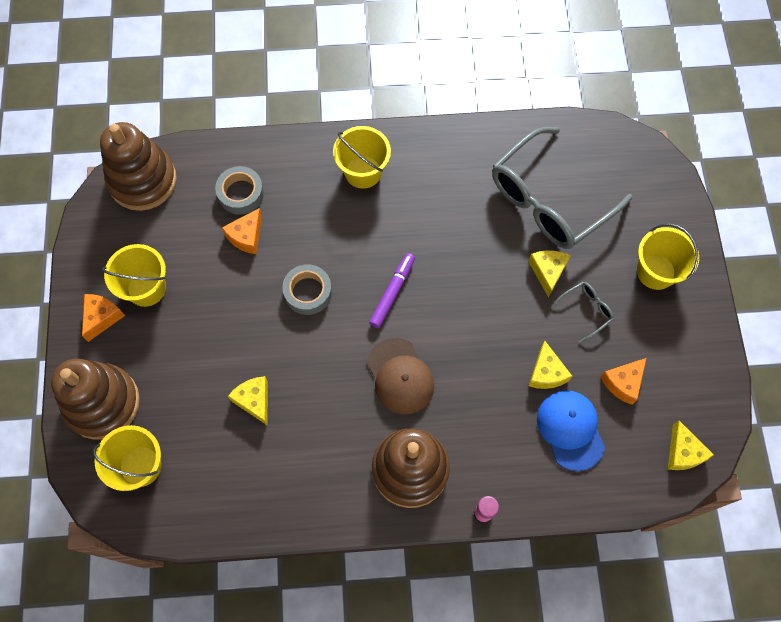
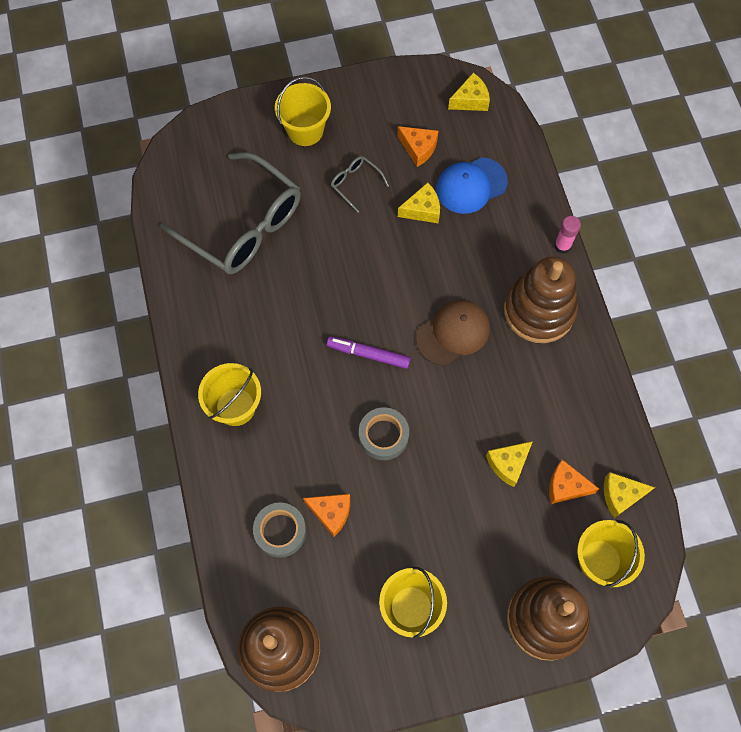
camera: 100 degrees left, 0 degrees up
(102, 317) = (454, 648): orange cheese -> orange cheese (566, 486)
(547, 272) = (321, 219): yellow cheese -> yellow cheese (620, 495)

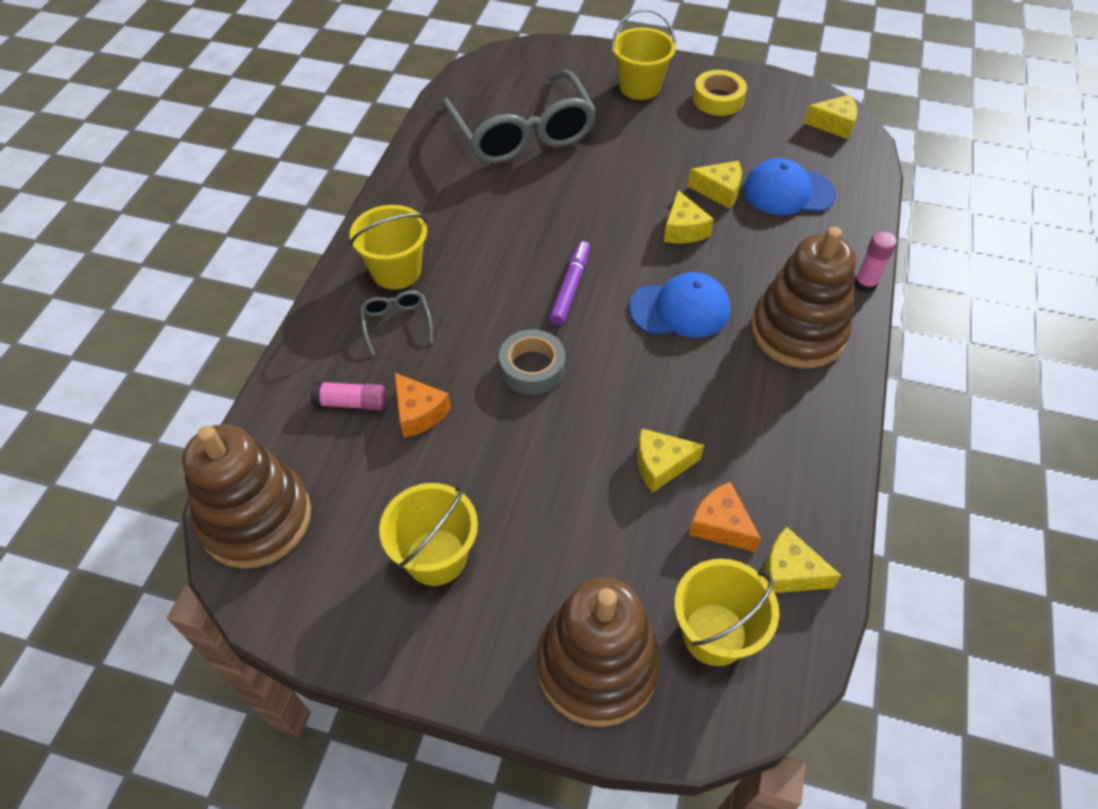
camera: 30 degrees right, 15 degrees down
(280, 531) = (351, 403): grey tape -> pink glue stick
(355, 183) = (661, 144): grey glasses -> grey glasses (396, 323)
(368, 354) = (570, 287): purple marker -> purple marker turned 60 degrees clockwise
(372, 115) = (718, 99): none -> yellow tape
(417, 260) = (683, 229): none -> yellow cheese
(418, 148) = (749, 142): orange cheese -> none
(453, 333) = (680, 309): brown cap -> blue cap

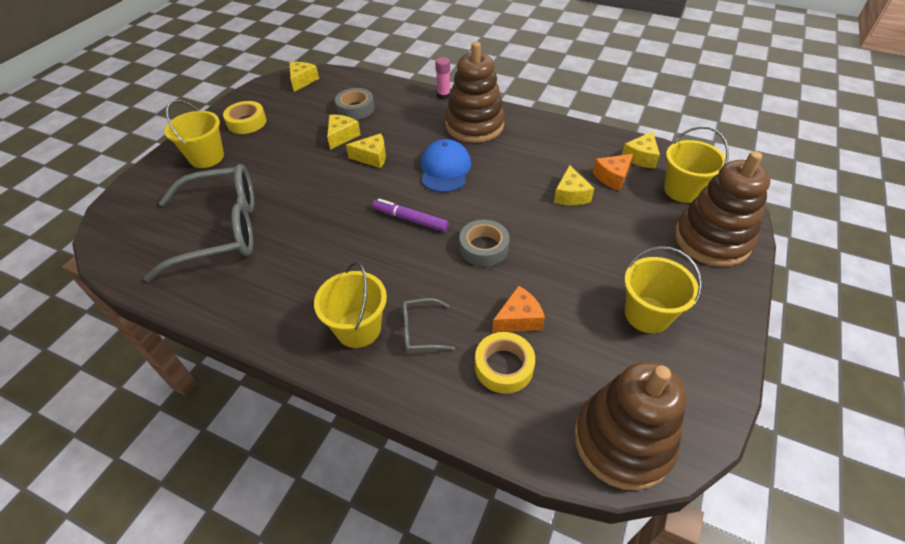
camera: 80 degrees left, 5 degrees down
(351, 403) = (504, 366): pink glue stick -> yellow tape
(788, 192) = (355, 109): blue cap -> grey tape

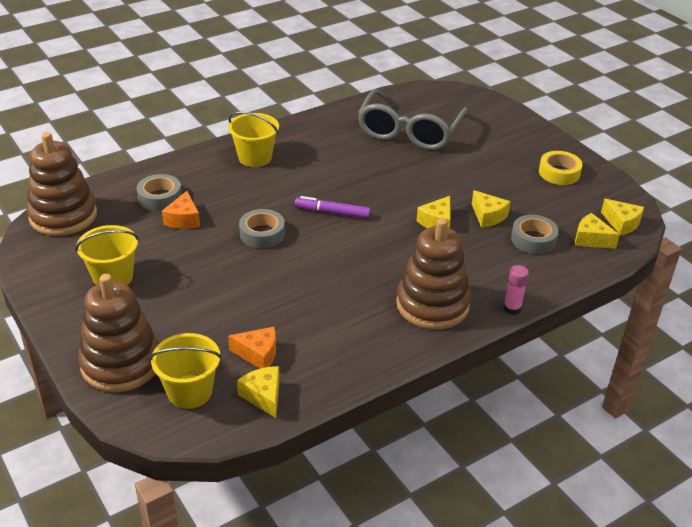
camera: 120 degrees right, 10 degrees down
(206, 157) = (516, 143): yellow bucket -> none
(410, 219) = (332, 212): purple marker -> purple marker turned 135 degrees counterclockwise
(420, 330) = (224, 178): grey glasses -> none
(445, 169) = (378, 255): blue cap -> none
(504, 366) = (160, 197): yellow tape -> grey tape
(570, 195) = (266, 312): yellow cheese -> yellow cheese (591, 239)
(612, 177) = (258, 354): orange cheese -> orange cheese turned 105 degrees clockwise

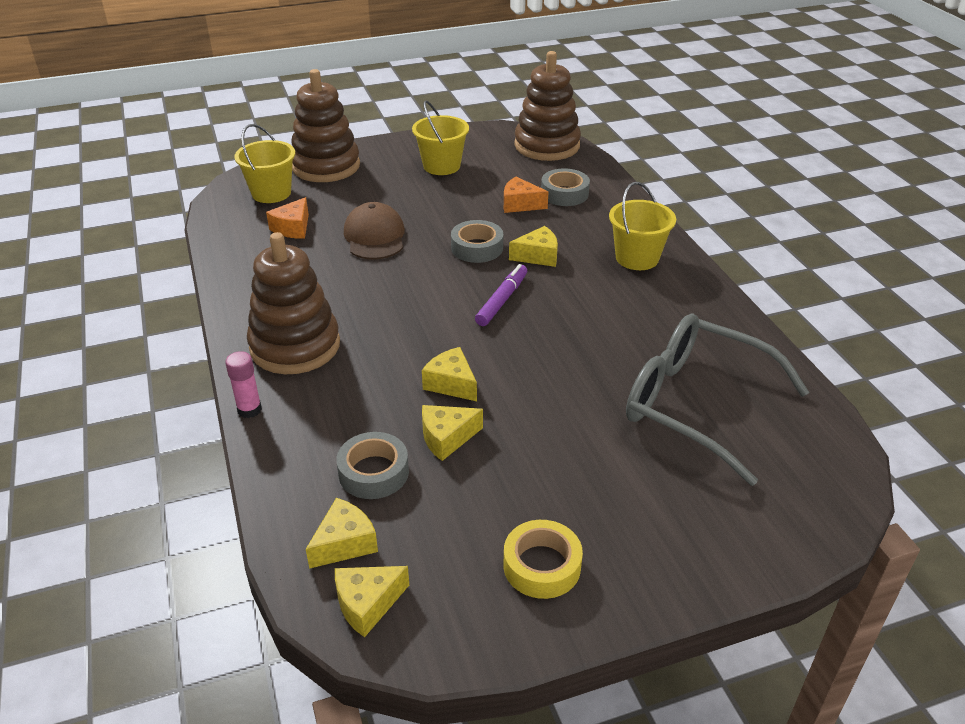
camera: 105 degrees right, 0 degrees up
(259, 295) = (374, 236): none -> brown cap
(263, 396) = (239, 226): yellow cheese -> yellow cheese (538, 256)

